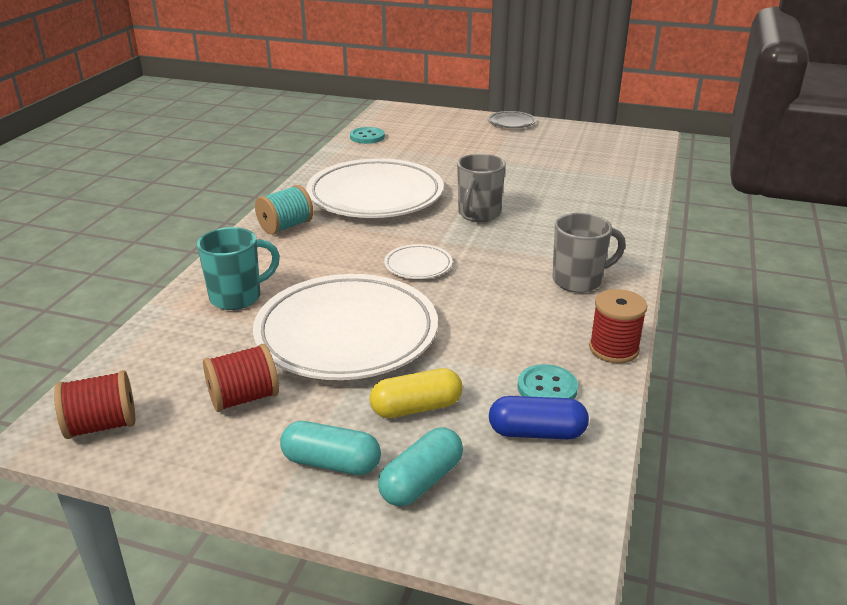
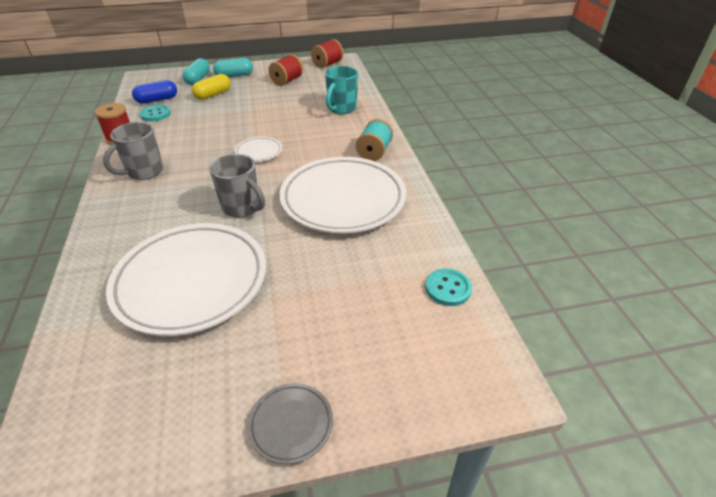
camera: 150 degrees right, 10 degrees up
(347, 334) = (267, 109): white plate -> white plate (191, 281)
(478, 214) = (242, 208): grey mug -> grey mug turned 135 degrees clockwise

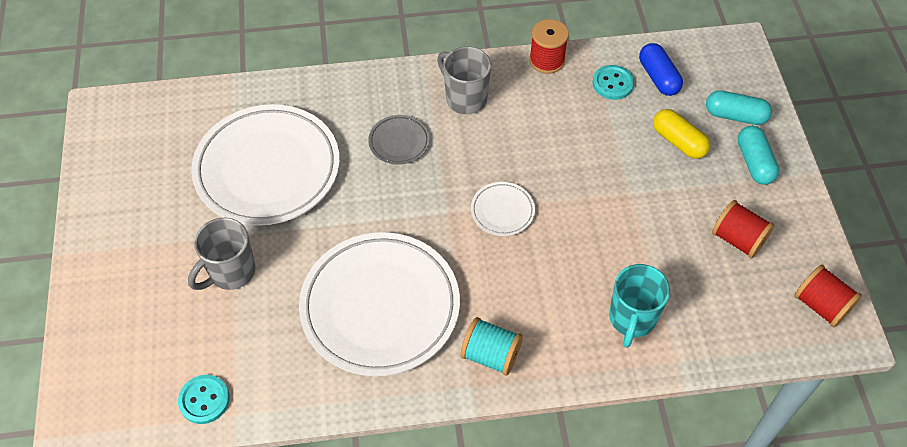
camera: 95 degrees right, 15 degrees up
(242, 208) = (379, 201): grey mug -> grey mug (231, 272)
(291, 424) = (94, 254): grey plate -> grey plate (399, 142)
(341, 109) = (631, 319): turquoise mug -> turquoise mug turned 105 degrees counterclockwise

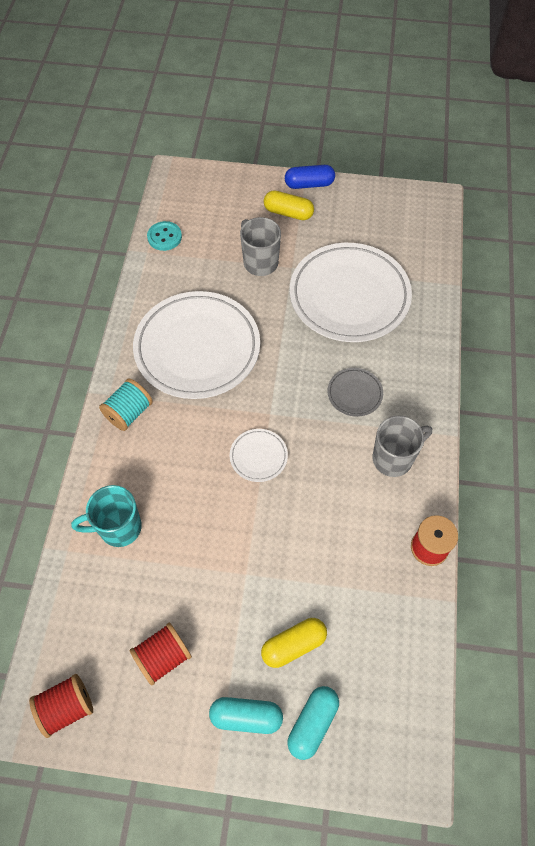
camera: 105 degrees right, 5 degrees up
(140, 259) = (288, 213): none -> yellow capsule
(612, 83) = (385, 604): turquoise button -> none
(631, 319) = (118, 528): turquoise mug -> turquoise mug turned 45 degrees counterclockwise
(658, 77) = (384, 657): blue capsule -> blue capsule (309, 184)

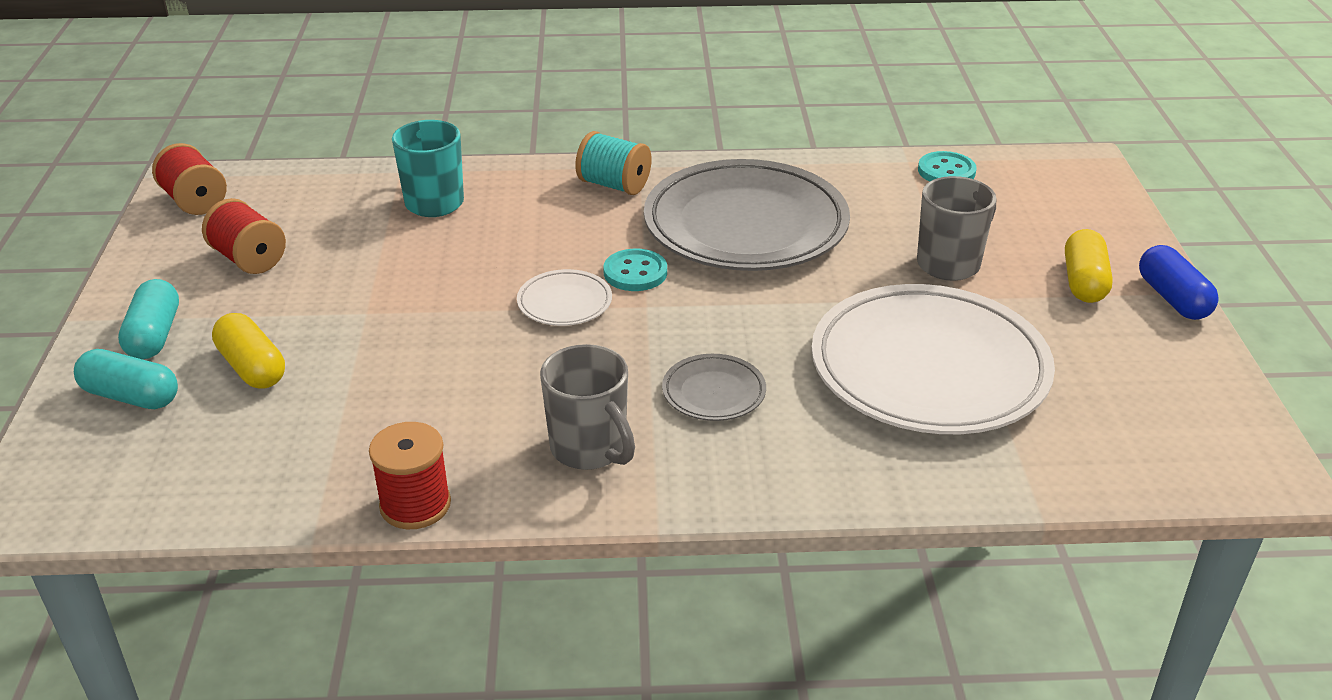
camera: 80 degrees right, 25 degrees down
(197, 348) = (745, 225): white plate -> grey plate
(234, 414) = (635, 272): none -> turquoise button

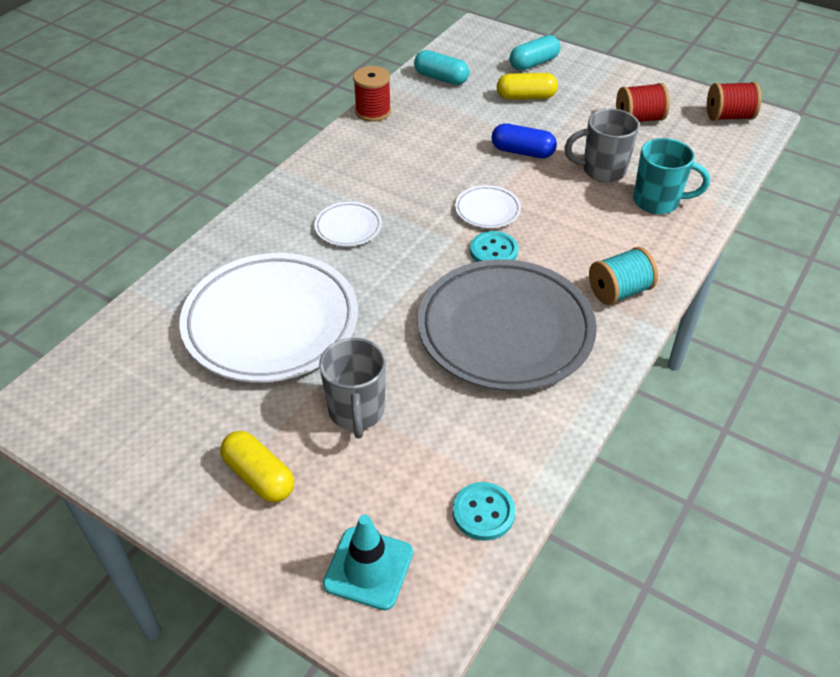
camera: 125 degrees right, 10 degrees up
(154, 335) = (582, 78): turquoise capsule -> turquoise capsule (441, 78)
(590, 449) = (353, 169): grey mug -> grey mug (602, 170)
(713, 392) = (348, 227): grey plate -> white plate
(1063, 198) = (368, 568): none -> turquoise traffic cone
(1172, 298) = (186, 517): blue capsule -> blue capsule (522, 152)

